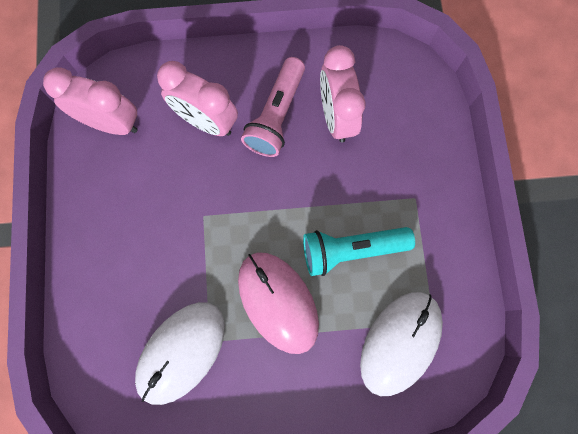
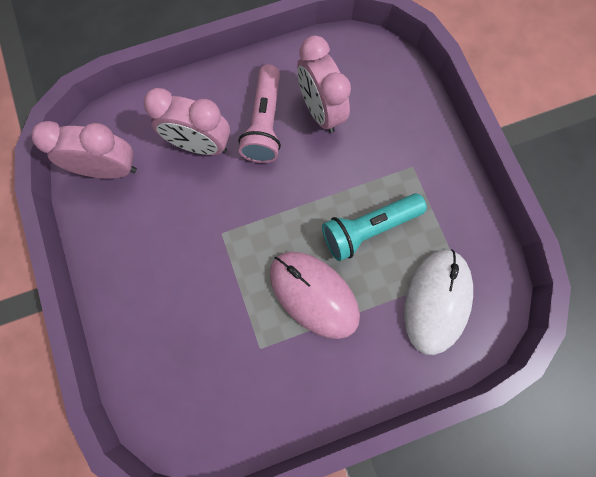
camera: 15 degrees left, 0 degrees up
(181, 352) = (236, 366): white mouse -> none

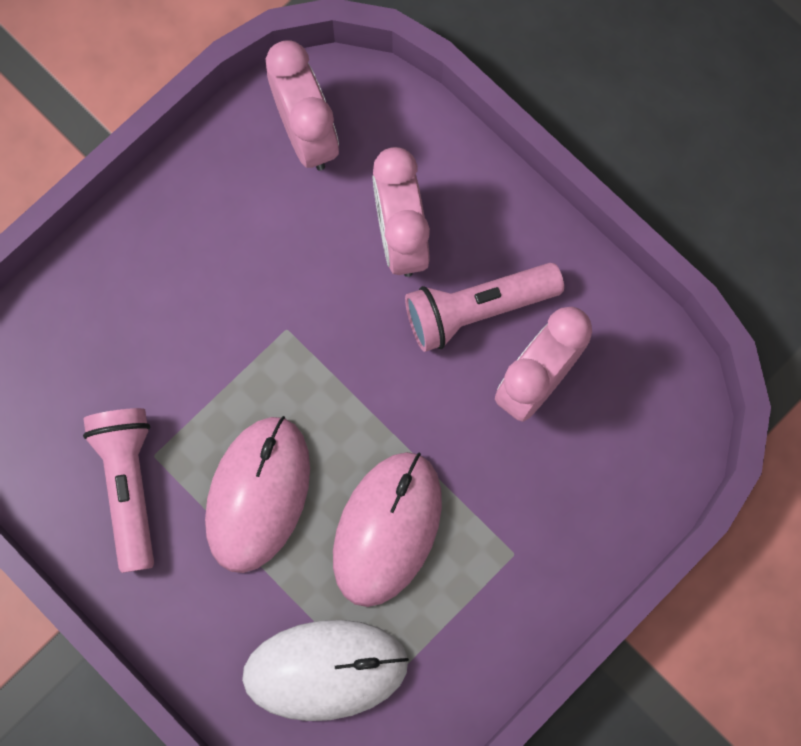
camera: 65 degrees right, 0 degrees up
(272, 372) = (129, 486): none -> pink flashlight
(368, 228) = (387, 529): turquoise flashlight -> pink mouse

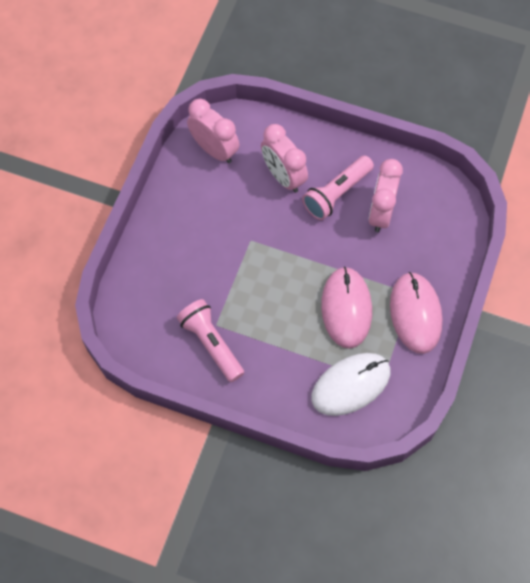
camera: 25 degrees left, 10 degrees down
(258, 494) = (276, 320): pink mouse -> pink mouse (415, 313)

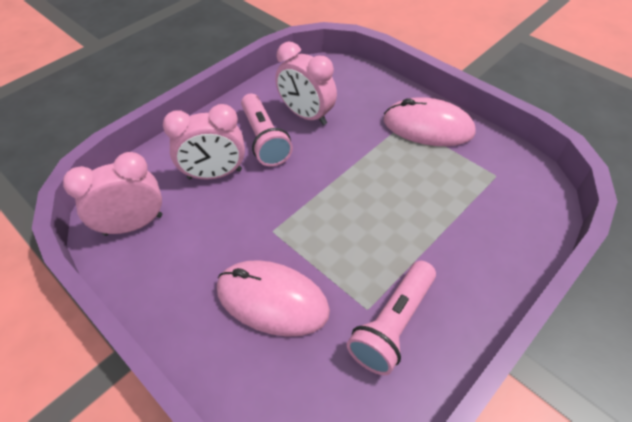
camera: 65 degrees left, 15 degrees down
(211, 343) = (392, 324): pink flashlight -> pink flashlight turned 45 degrees counterclockwise
(346, 308) = (400, 175): pink mouse -> pink mouse (272, 300)
(350, 385) = (493, 201): white mouse -> none

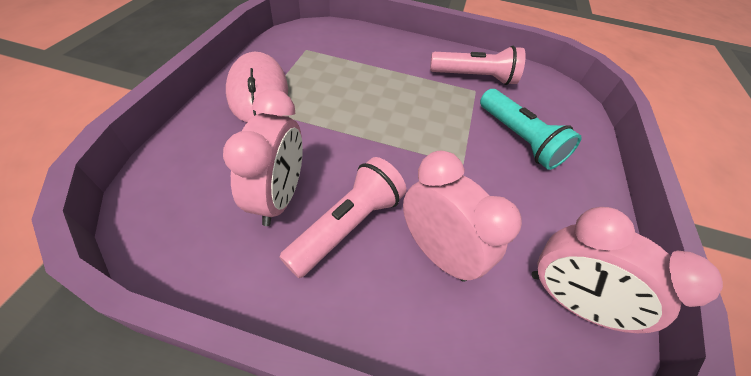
camera: 125 degrees left, 0 degrees up
(272, 300) = (518, 139): pink mouse -> turquoise flashlight

